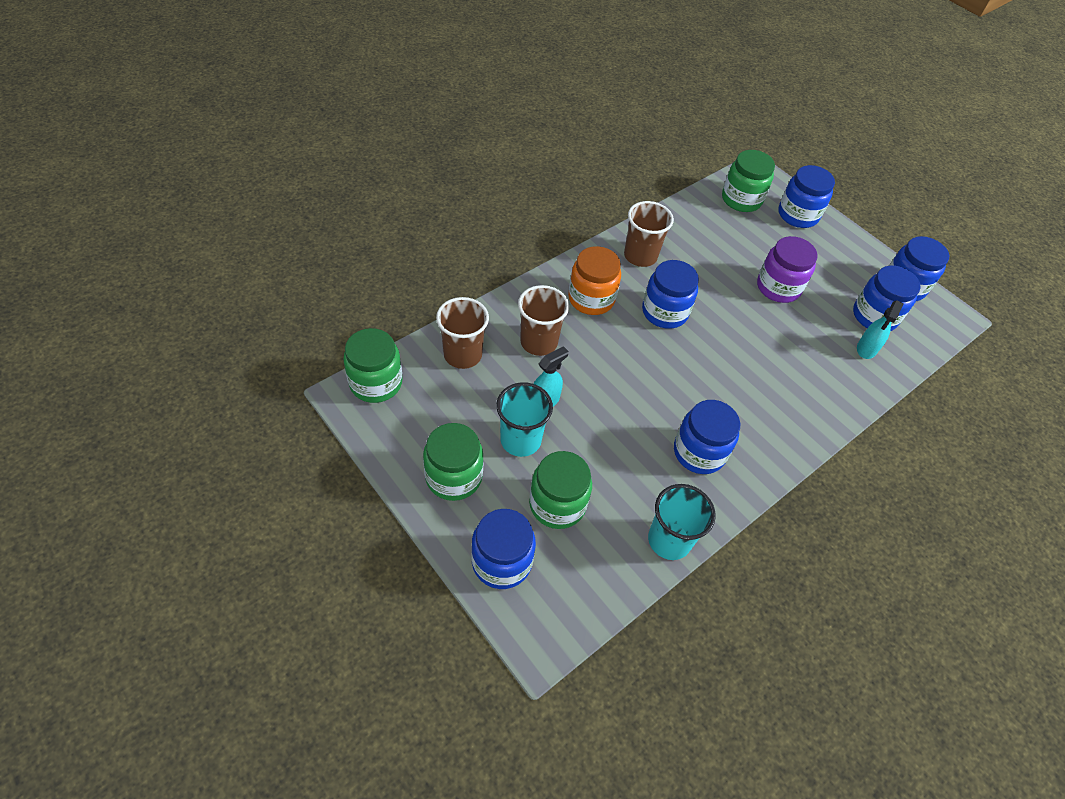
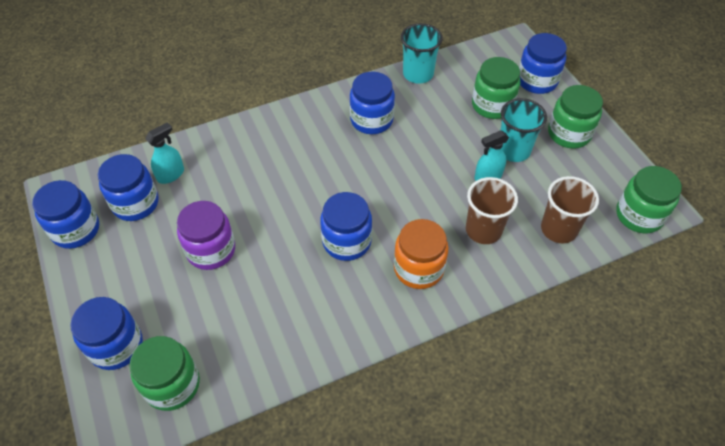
camera: 160 degrees left, 0 degrees up
(640, 256) = (344, 315): brown cup -> none

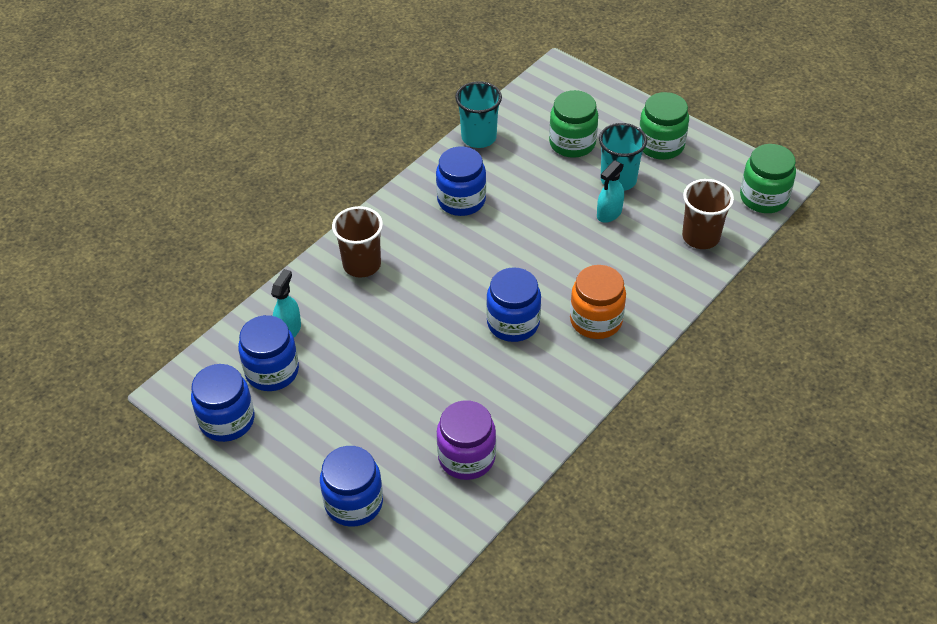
camera: 25 degrees left, 5 degrees down
(172, 384) = (433, 510): green jar -> none
(211, 250) = (384, 383): purple jar -> purple jar (466, 457)
(483, 230) = (634, 263): brown cup -> brown cup (362, 264)
(537, 81) = (601, 104): blue jar -> none

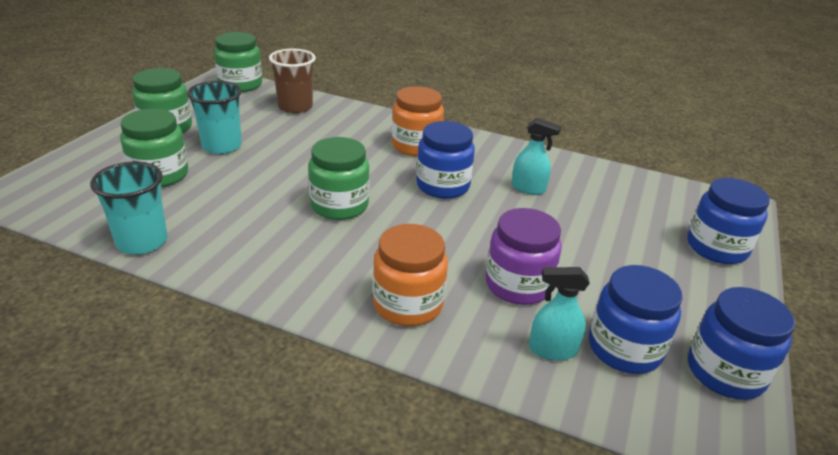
camera: 110 degrees left, 15 degrees down
(362, 264) = (408, 304): brown cup -> orange jar
(461, 200) = (268, 240): blue jar -> none
(466, 457) = (610, 193): purple jar -> purple jar (518, 285)
(498, 246) = (339, 205): none -> green jar
(609, 213) = (273, 148): turquoise spray bottle -> turquoise spray bottle (528, 188)

